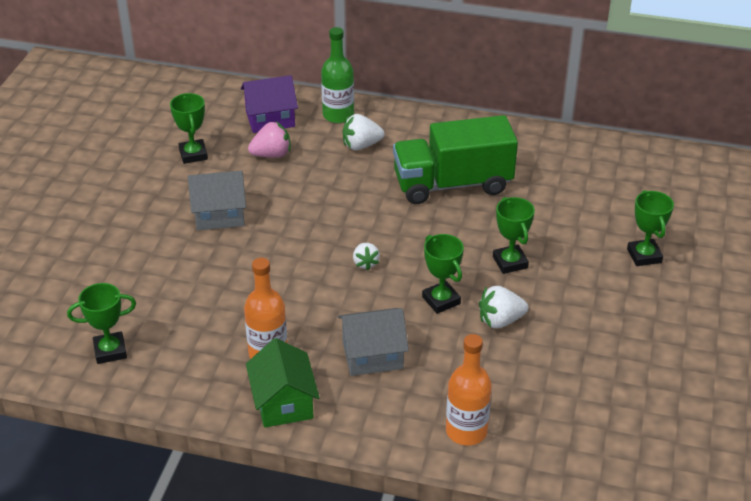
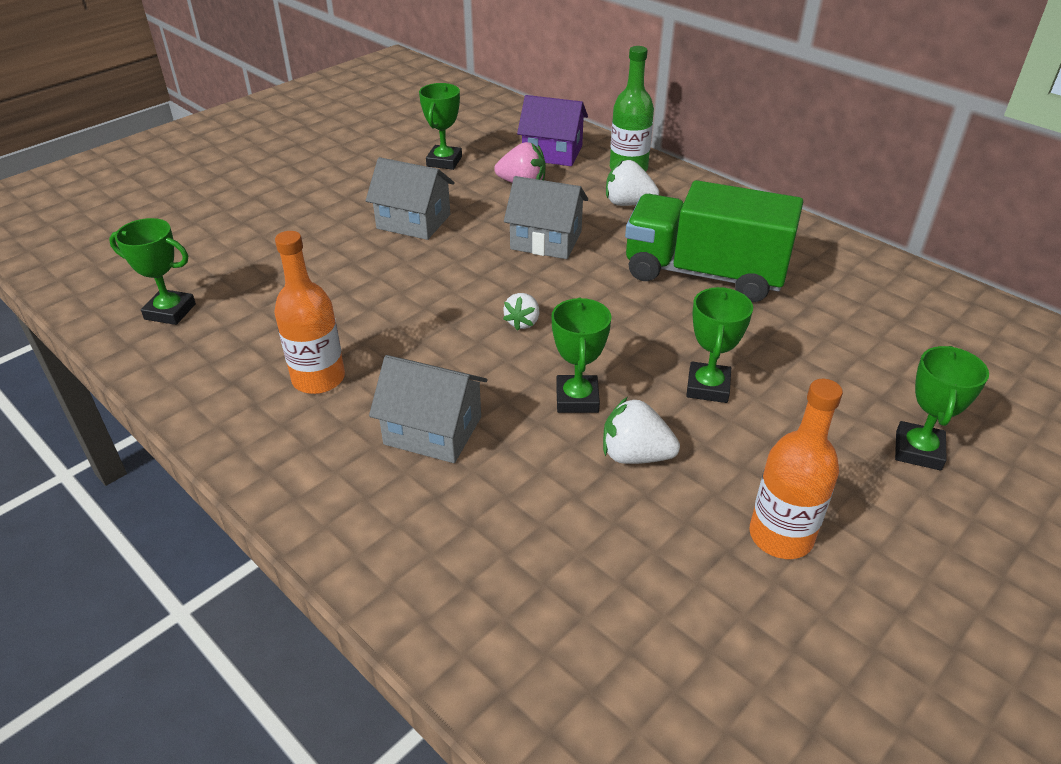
camera: 30 degrees right, 0 degrees up
(283, 402) = (277, 442): green house -> none
(329, 196) = (546, 240): none -> grey house
(466, 431) = (461, 587): orange bottle -> orange bottle (781, 536)

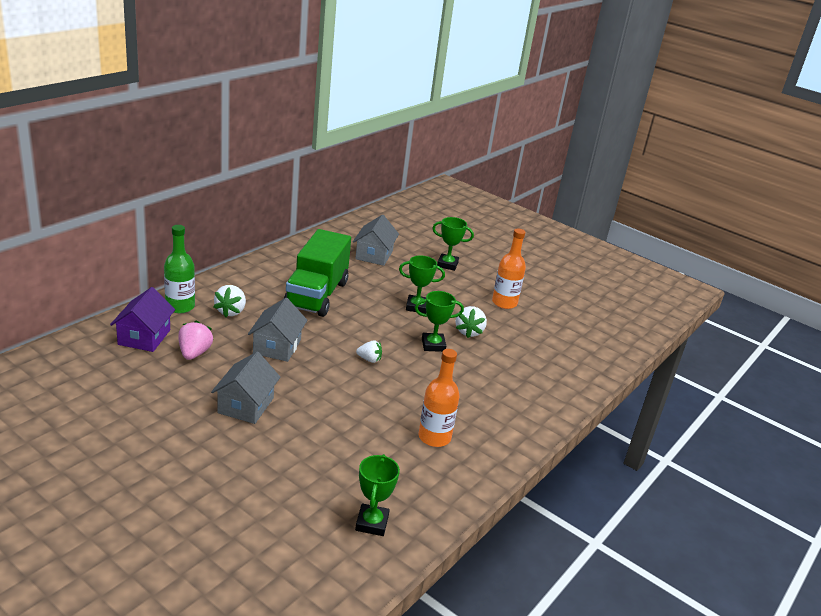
camera: 100 degrees left, 10 degrees down
(433, 430) = (468, 392): grey house -> grey house (374, 255)
(444, 161) = (145, 391): green trophy -> none

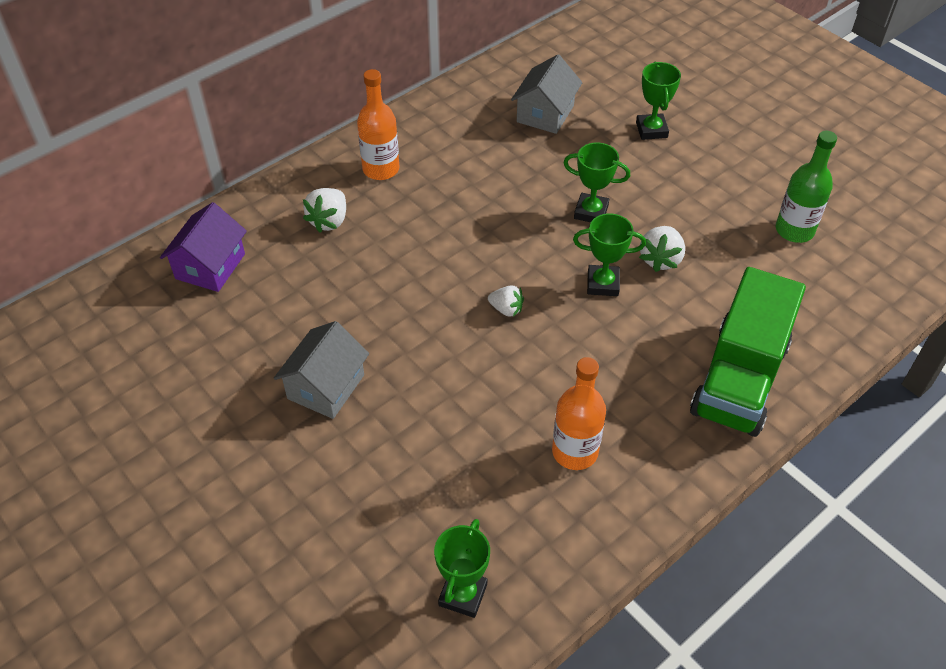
camera: 15 degrees right, 20 degrees up
(180, 306) = (263, 212): green bottle -> green bottle (794, 230)
(194, 353) = (271, 295): pink strawberry -> none
(277, 347) = (382, 285): grey house -> none
(316, 295) = (451, 190): green truck -> green truck (739, 379)
(447, 264) = (651, 130): green trophy -> green trophy turned 60 degrees clockwise
(504, 303) = (725, 204): orange bottle -> orange bottle (381, 169)

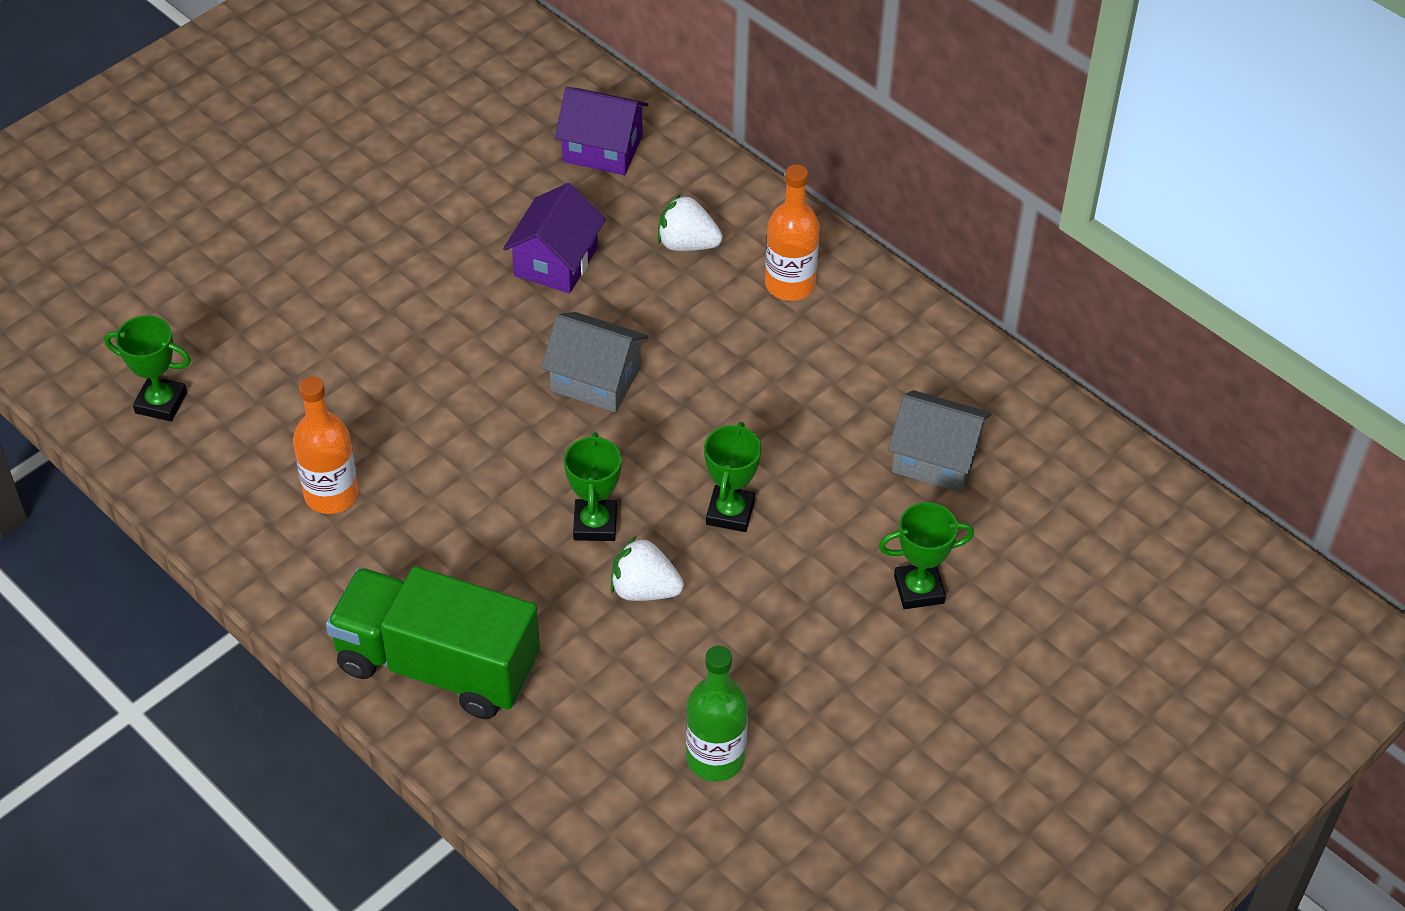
camera: 85 degrees right, 0 degrees up
(326, 387) = (425, 270): grey house -> grey house (596, 379)
(333, 299) = (556, 262): none -> purple house
(506, 309) = (546, 425): white strawberry -> none

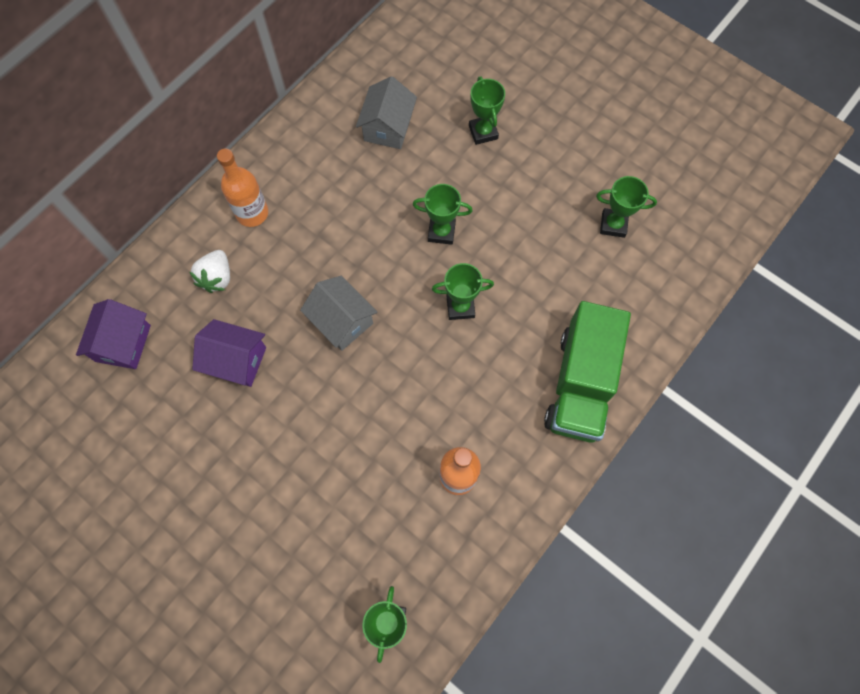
camera: 95 degrees left, 20 degrees up
(596, 379) = (342, 321): grey house -> grey house turned 60 degrees counterclockwise
(644, 589) = (505, 273): white strawberry -> none
(715, 758) = (613, 225): green bottle -> green trophy

